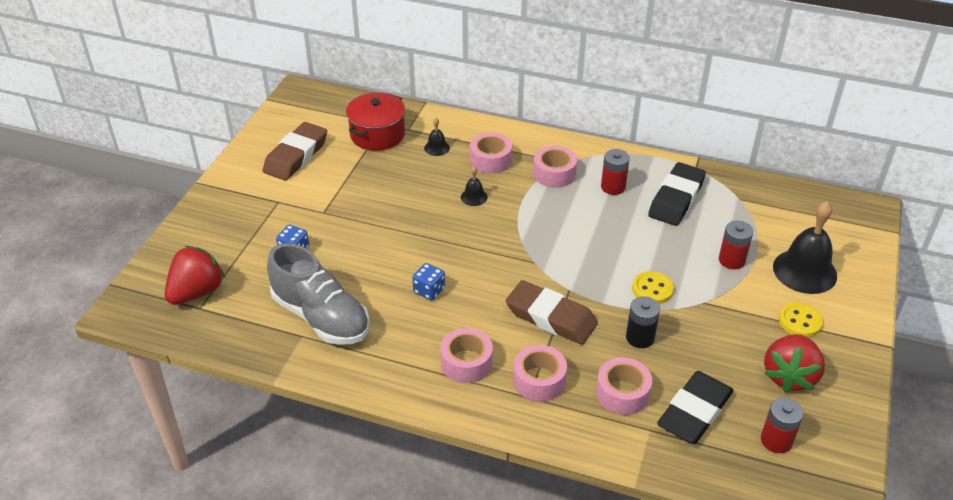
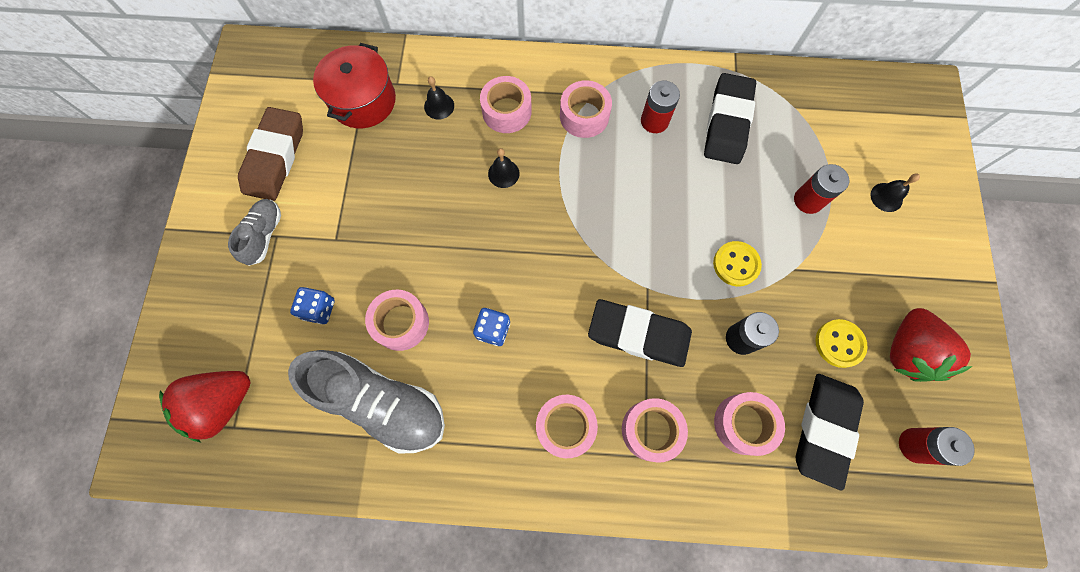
camera: 15 degrees left, 30 degrees up
(197, 292) = (222, 404): red strawberry -> red strawberry turned 150 degrees counterclockwise
(269, 199) = (264, 235): none -> grey shoe
(355, 271) = (401, 323): none -> pink tape
(551, 317) = (638, 334): brown eraser -> black eraser
(800, 321) = (898, 271): yellow button -> yellow button (839, 343)
(804, 271) = (886, 197): black bell -> black bell, size x0.46

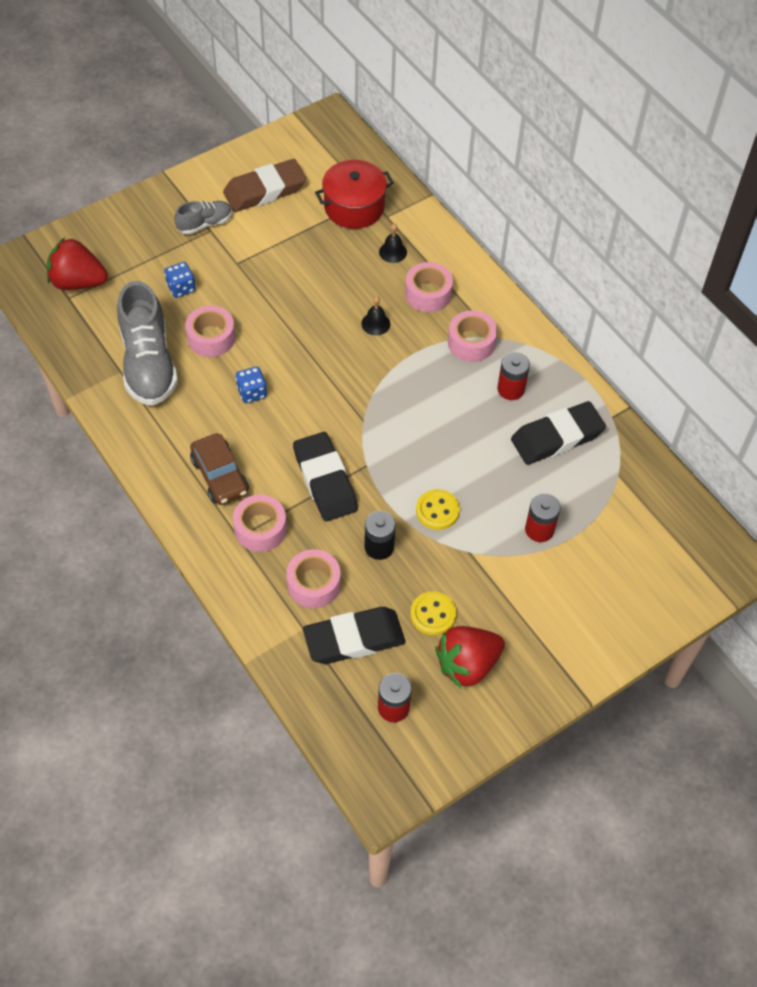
camera: 50 degrees right, 15 degrees down
(565, 426) = (220, 476): pink tape -> brown car
(886, 197) = (595, 583): black bell -> none

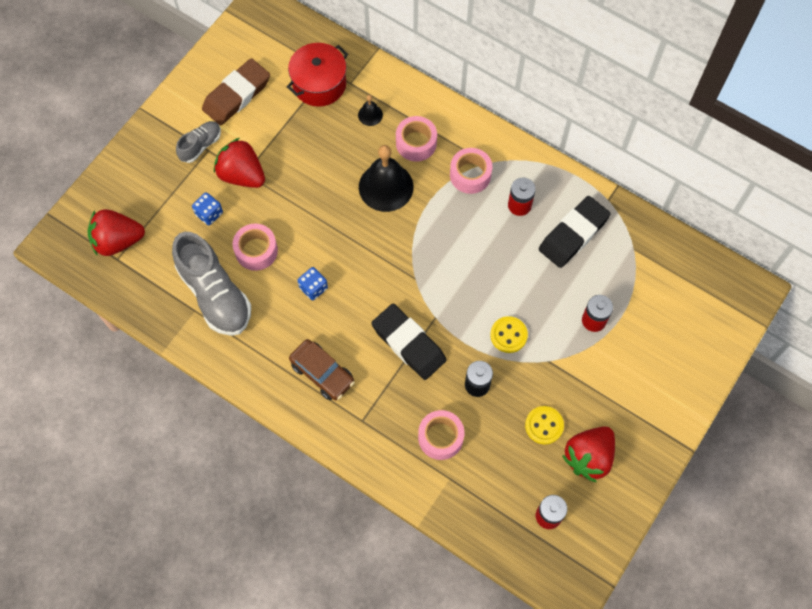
camera: 20 degrees left, 10 degrees up
(232, 263) = (242, 175): none -> red strawberry
(260, 529) = (376, 406): pink tape -> none
(354, 639) = (493, 471): black eraser -> none
(375, 323) = (386, 187): black bell -> black bell, size x2.15

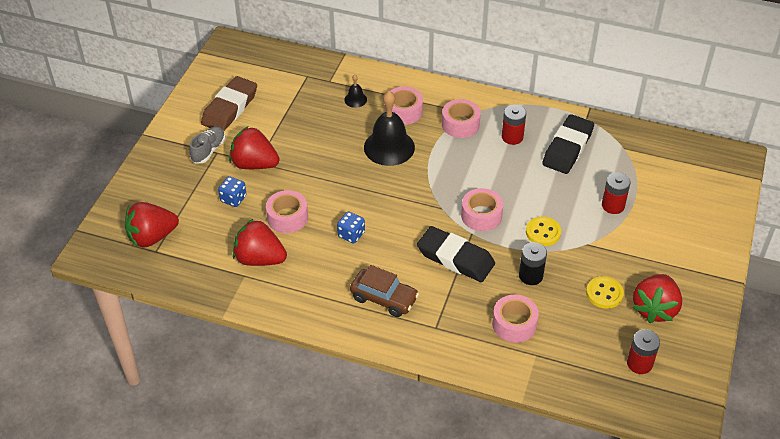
camera: 15 degrees left, 20 degrees down
(215, 294) = (259, 259): grey shoe -> red strawberry
(319, 84) = (302, 87): red pot -> none
(452, 298) = (481, 215): none -> pink tape

